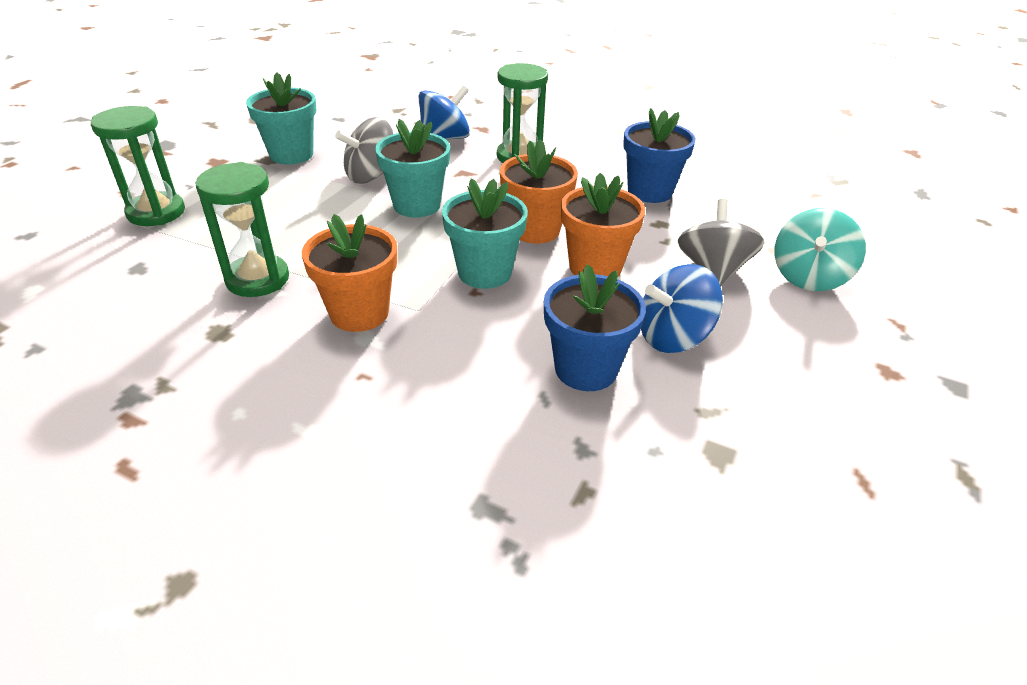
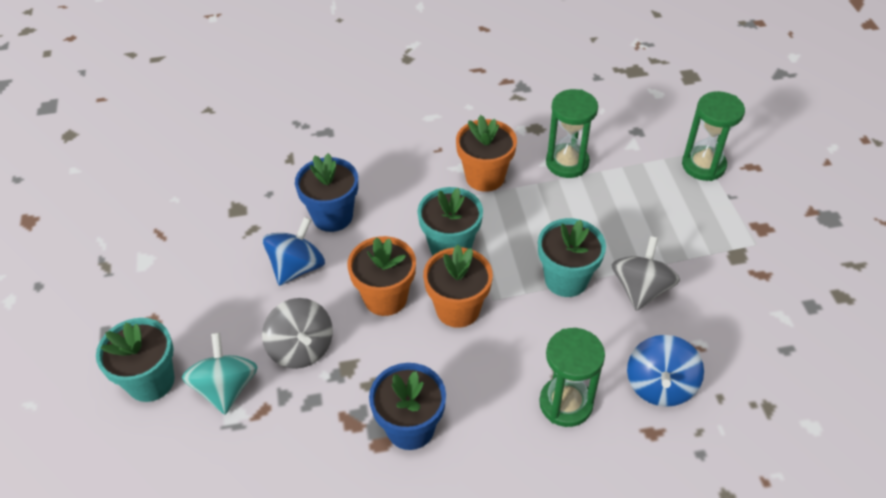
camera: 145 degrees right, 10 degrees up
(291, 154) = (732, 272): turquoise flower pot -> turquoise flower pot (151, 381)

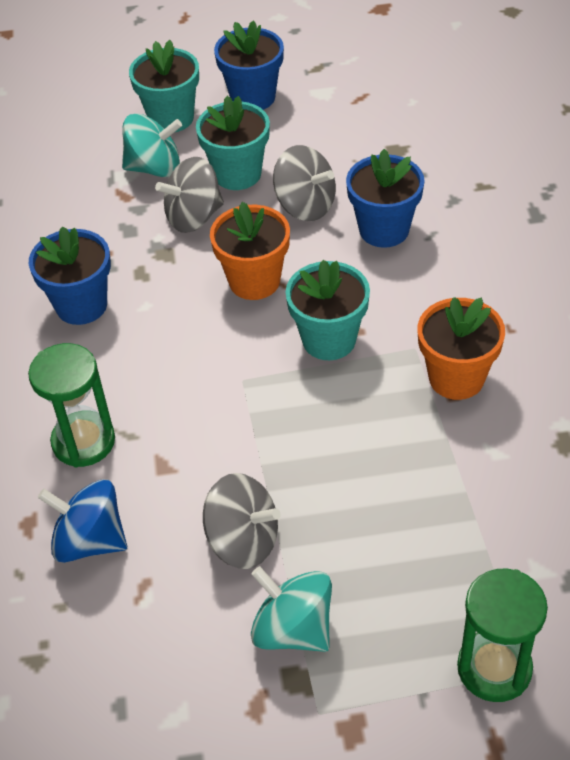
camera: 95 degrees right, 0 degrees up
(136, 314) = (253, 97): none -> blue flower pot
(297, 267) = (305, 206): blue spinning top -> grey spinning top
(458, 309) = (231, 346): orange flower pot -> none
(566, 279) = (267, 457): turquoise flower pot -> turquoise flower pot (237, 174)
(567, 163) = (490, 477): green hourglass -> none
(702, 258) = (293, 629): none -> turquoise spinning top

